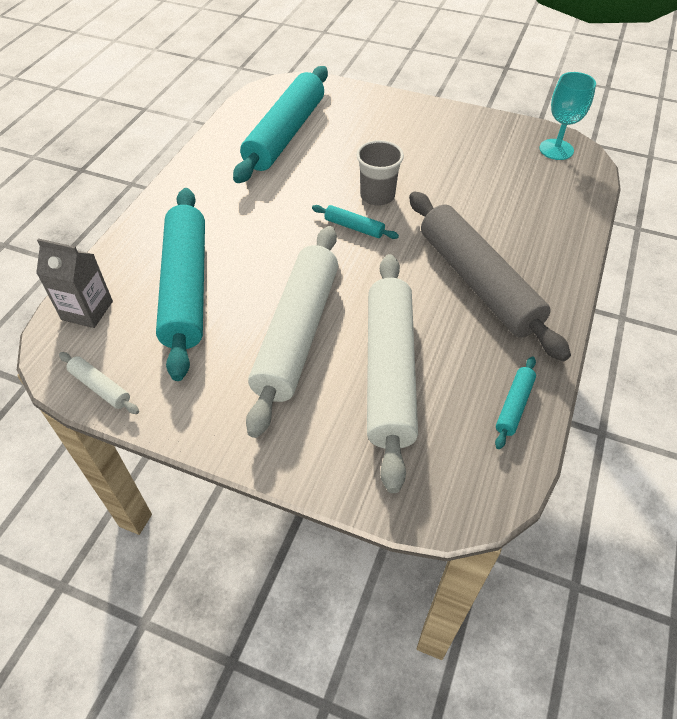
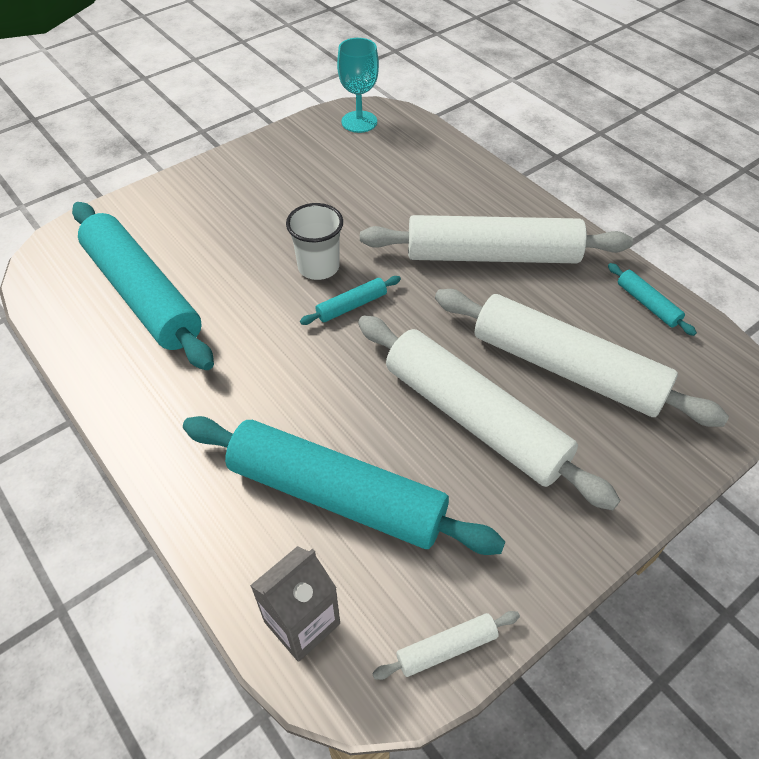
camera: 60 degrees left, 0 degrees up
(377, 196) = (318, 267): grey cup -> white cup
(477, 282) = (492, 256): grey rolling pin -> white rolling pin

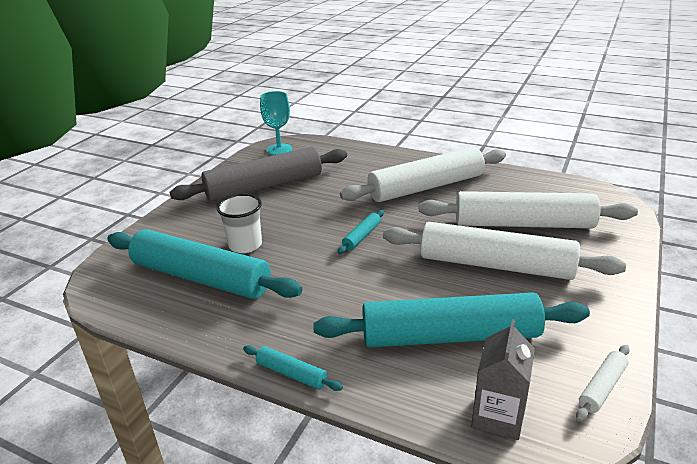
camera: 25 degrees left, 20 degrees down
(299, 180) = (264, 186): none -> grey rolling pin
(318, 267) = (320, 224): white cup -> white cup (245, 245)
(647, 304) = (535, 183): turquoise rolling pin -> turquoise rolling pin (291, 374)

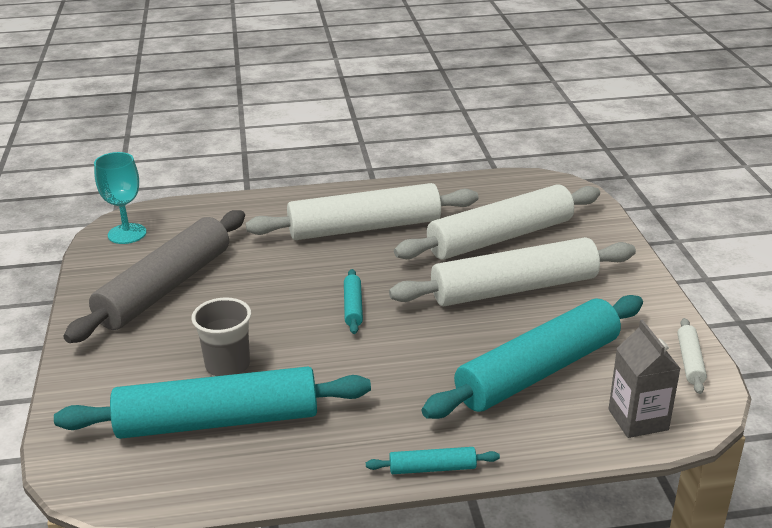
camera: 35 degrees left, 0 degrees up
(245, 245) = (228, 365): white cup -> grey cup
(426, 187) = (364, 228): white rolling pin -> white rolling pin turned 45 degrees clockwise

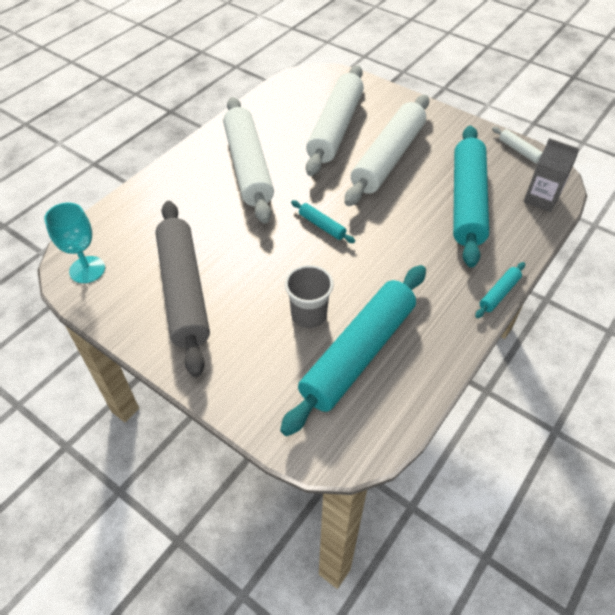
camera: 45 degrees left, 20 degrees up
(364, 228) = (248, 167): white rolling pin -> white rolling pin turned 45 degrees counterclockwise

